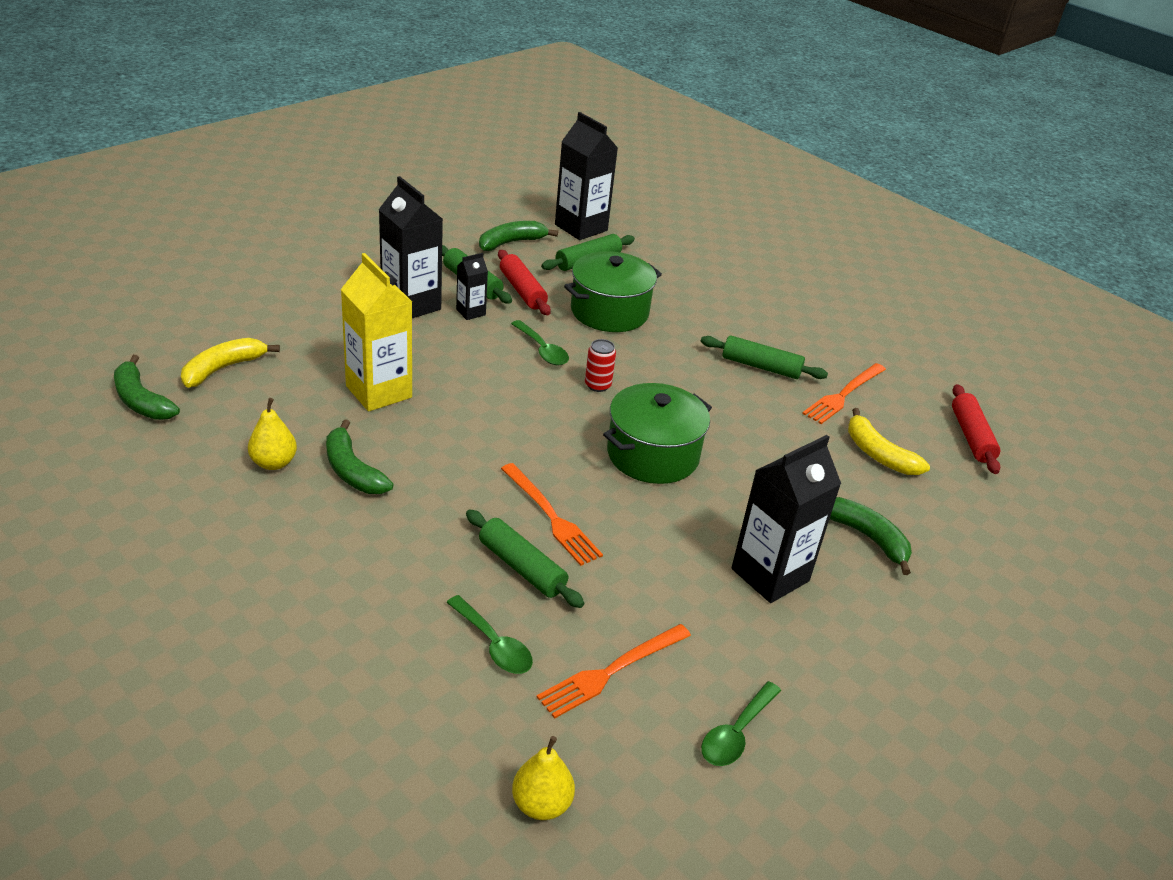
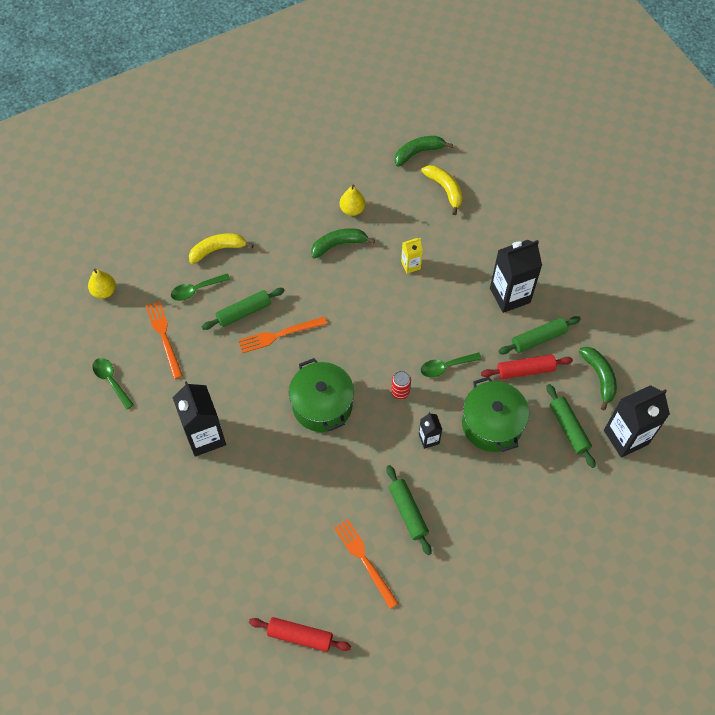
camera: 110 degrees right, 25 degrees up
(379, 392) = (410, 265): yellow carton -> yellow carton, size x0.50
(471, 312) = (498, 331): black carton -> black carton (429, 439)
(761, 367) = (408, 512): green rolling pin -> green rolling pin turned 60 degrees counterclockwise
(867, 537) = (220, 507): green banana -> none
(878, 454) = (294, 554): yellow banana -> yellow banana (218, 249)

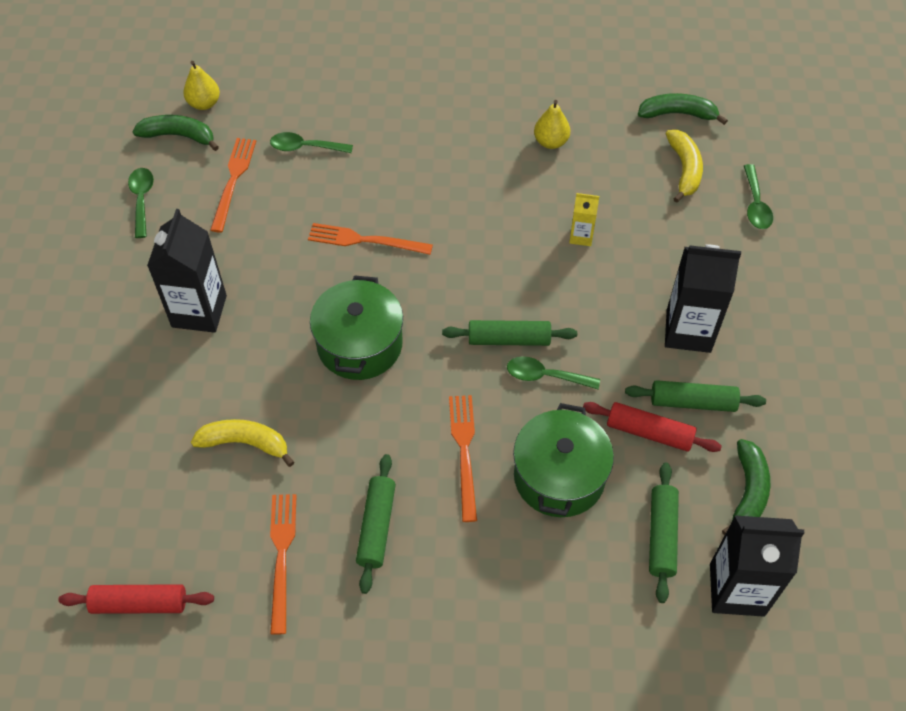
camera: 30 degrees right, 5 degrees down
(218, 249) = (360, 116): yellow banana -> yellow banana (245, 443)
(244, 312) = (342, 196): green rolling pin -> green rolling pin (509, 339)
(300, 636) = (139, 603): red rolling pin -> red rolling pin turned 45 degrees counterclockwise
(338, 244) = (507, 173): green banana -> green banana (179, 136)
(400, 392) = (466, 377): red can -> none
(429, 439) = (464, 452): black carton -> orange fork
(500, 193) = (755, 204): none -> green spoon

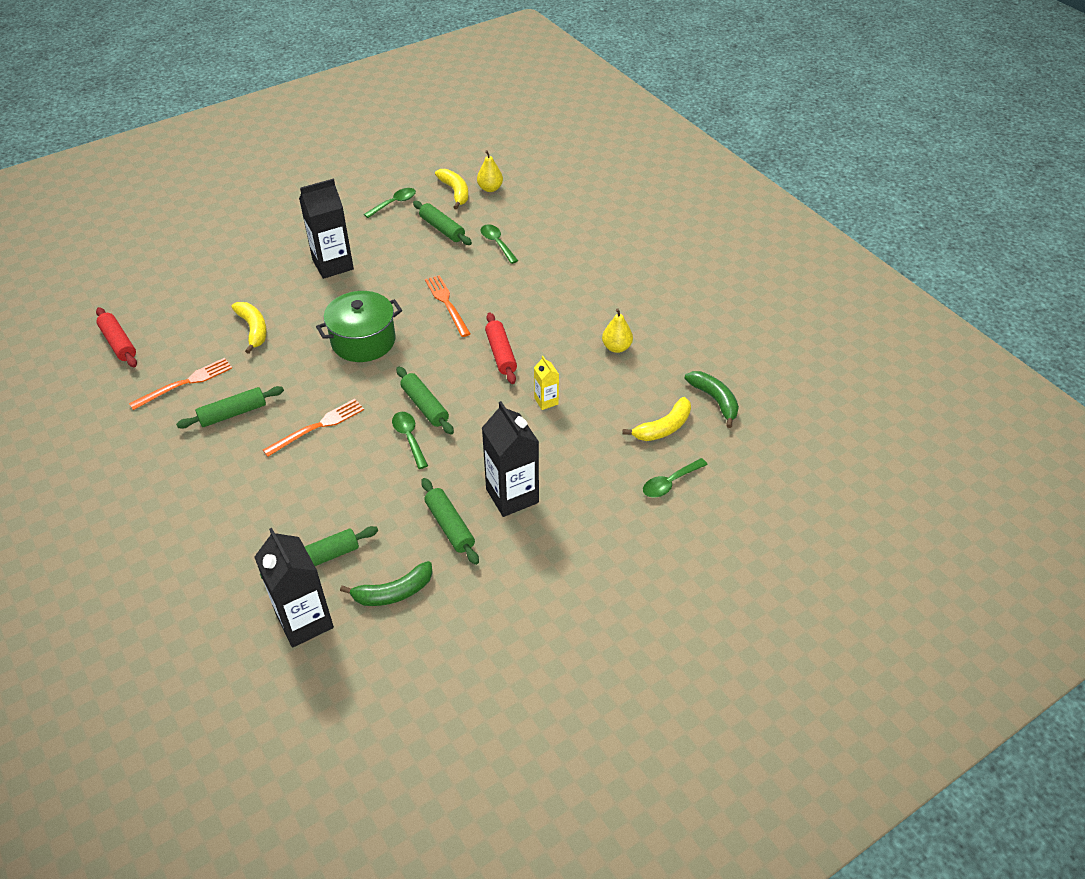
camera: 55 degrees right, 10 degrees down
(179, 136) = (455, 192): green banana -> yellow banana
(233, 181) = (442, 229): orange fork -> green rolling pin
(559, 476) = (332, 482): green pot -> none
(649, 432) = (404, 513): red rolling pin -> red rolling pin (501, 354)

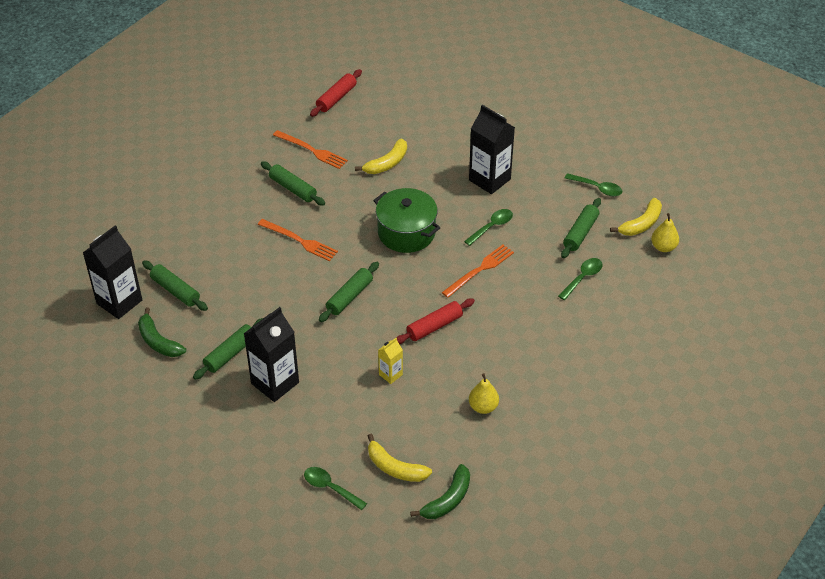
camera: 70 degrees right, 0 degrees up
(409, 438) = (310, 299): green spoon -> green spoon (492, 227)

